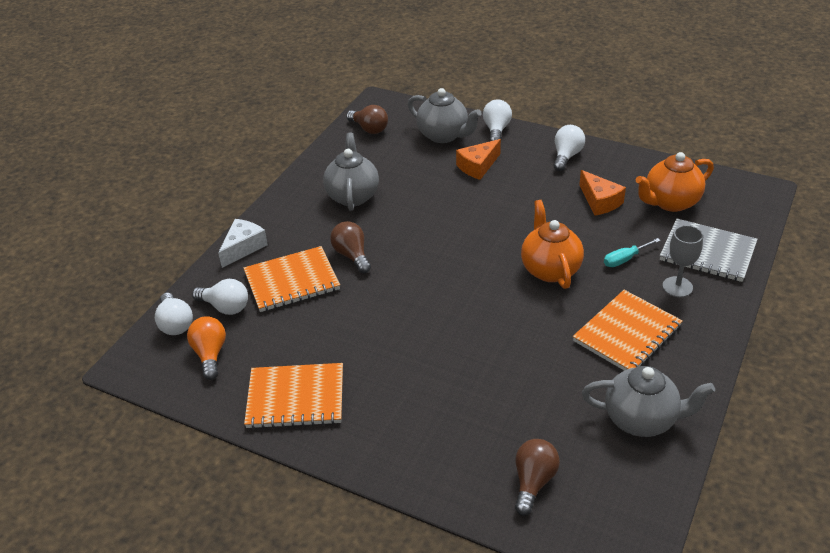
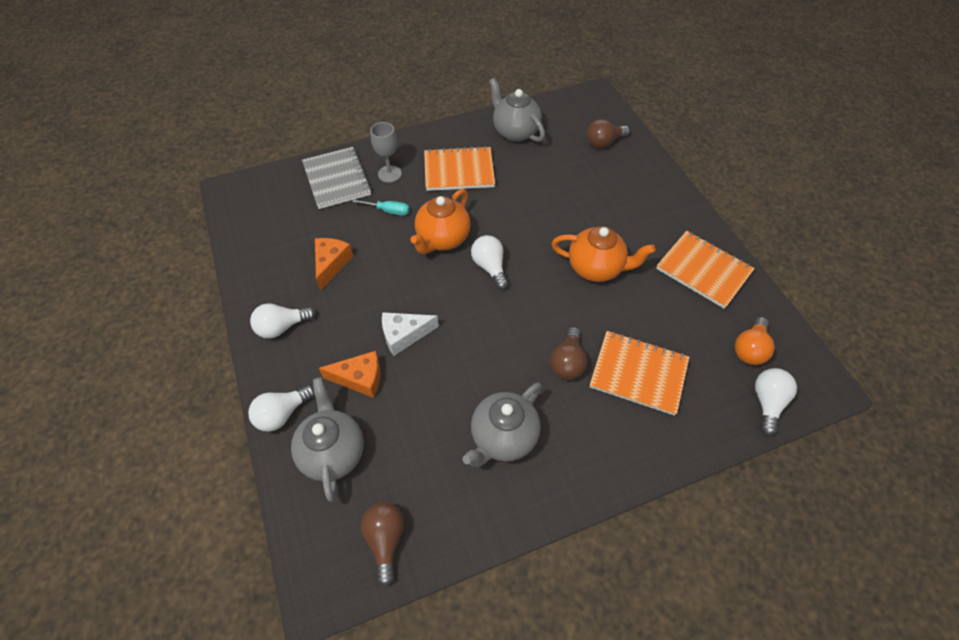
camera: 140 degrees left, 15 degrees up
(225, 307) = (713, 388): white light bulb -> white light bulb (490, 267)
(243, 248) = (657, 451): white cheese -> white cheese (404, 335)
(670, 202) = (293, 226): orange teapot -> orange teapot (596, 268)

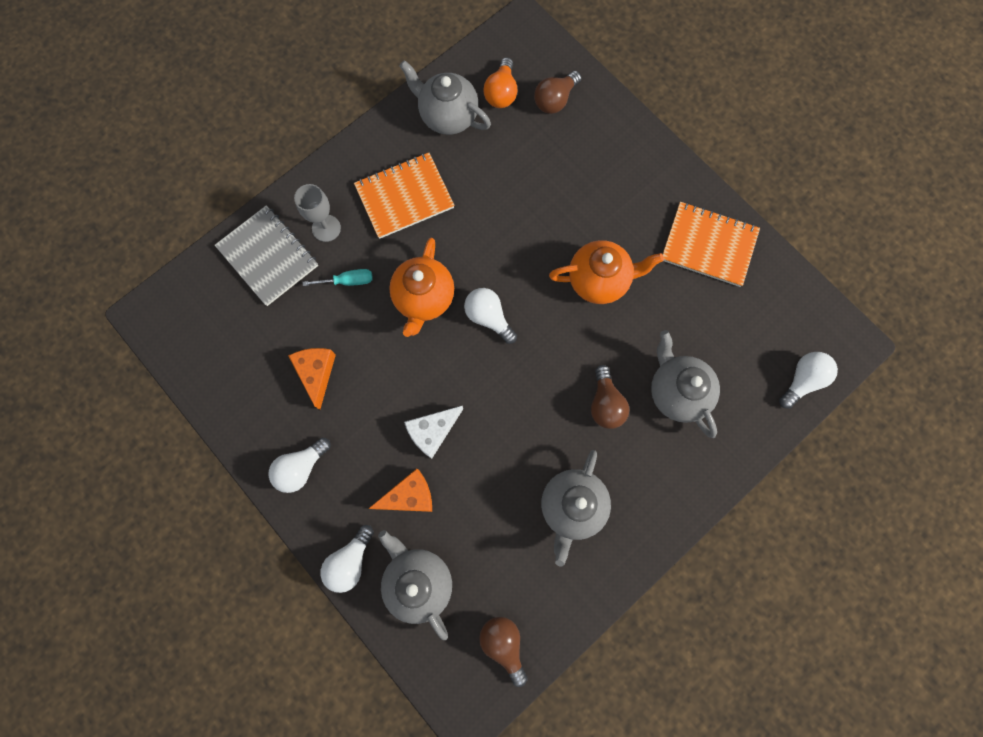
camera: 20 degrees left, 20 degrees up
(638, 373) = (677, 391): orange notebook -> grey teapot
(749, 349) = (774, 326): orange light bulb -> orange light bulb (501, 93)
(767, 403) = (802, 380): white light bulb -> white light bulb turned 45 degrees clockwise

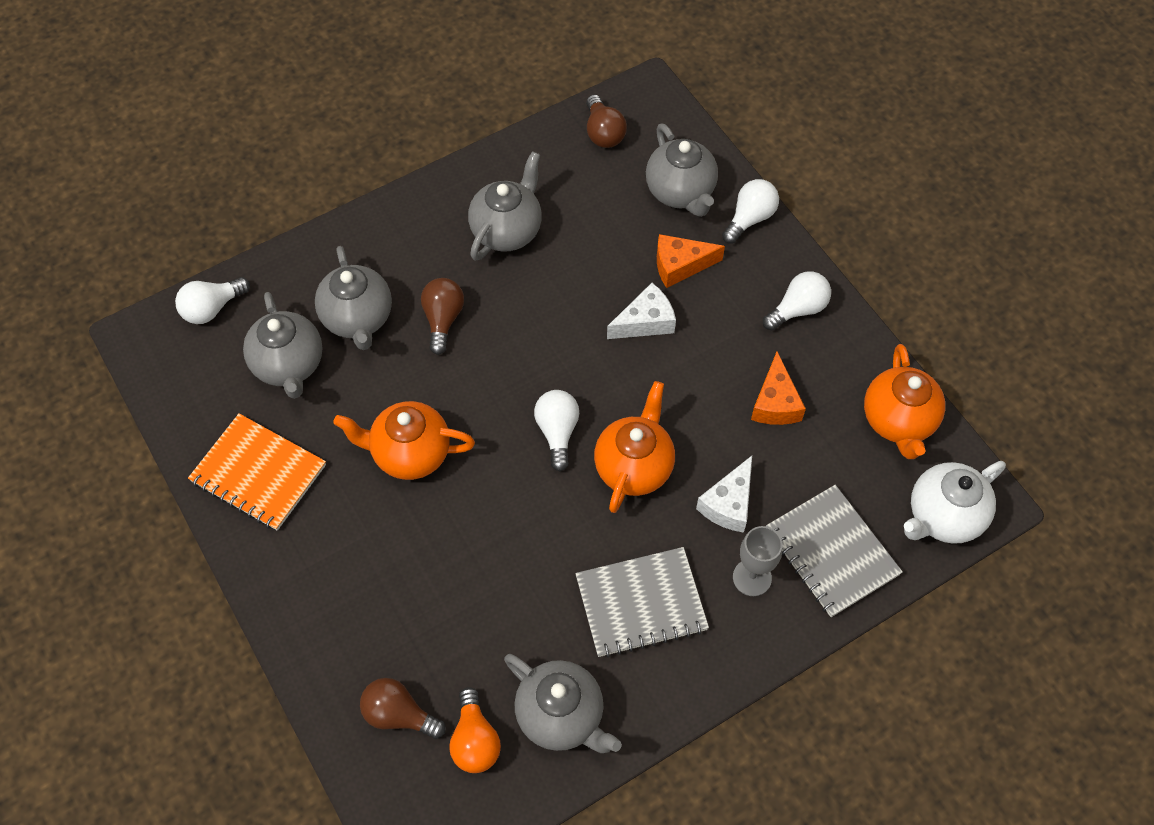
camera: 170 degrees left, 15 degrees down
(183, 298) = (943, 516): none -> white teapot
(215, 373) = (898, 421): none -> orange teapot
(348, 281) = (728, 504): turquoise screwdriver -> white cheese
(404, 197) = (641, 603): orange notebook -> grey notebook
(488, 317) = (557, 432): white light bulb -> white light bulb turned 150 degrees counterclockwise
(501, 93) = (475, 740): orange light bulb -> orange light bulb turned 150 degrees clockwise
(555, 100) = (399, 714): brown light bulb -> brown light bulb turned 120 degrees counterclockwise
(718, 339) = (289, 365): none -> grey teapot

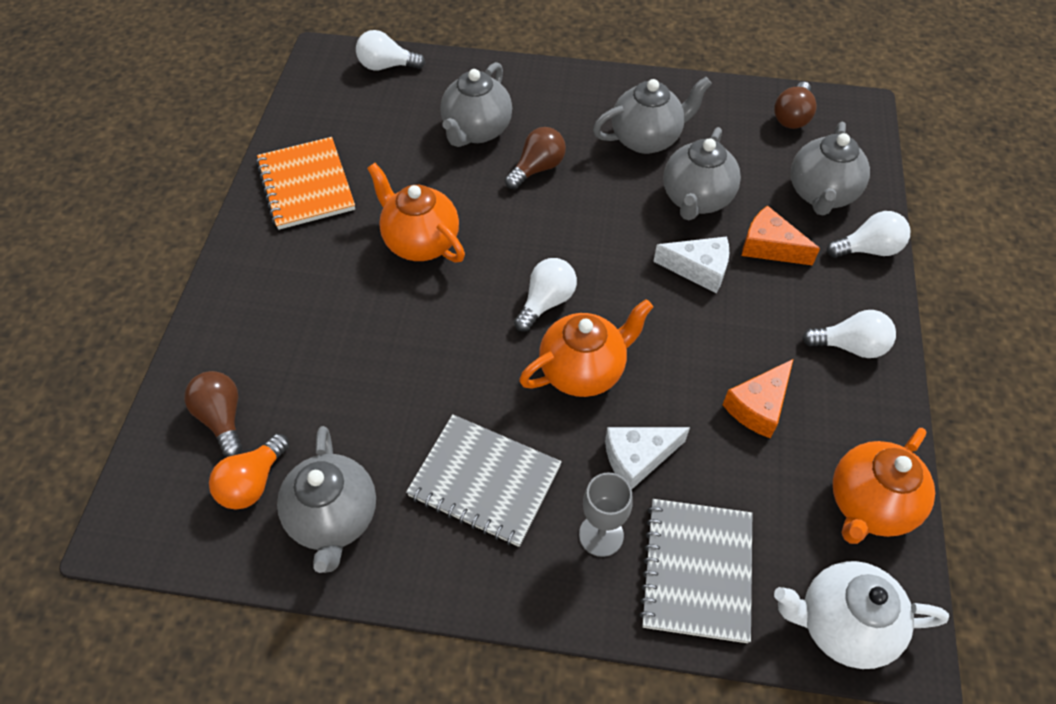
camera: 40 degrees right, 5 degrees down
(289, 365) = (399, 131): grey teapot -> grey teapot (696, 199)

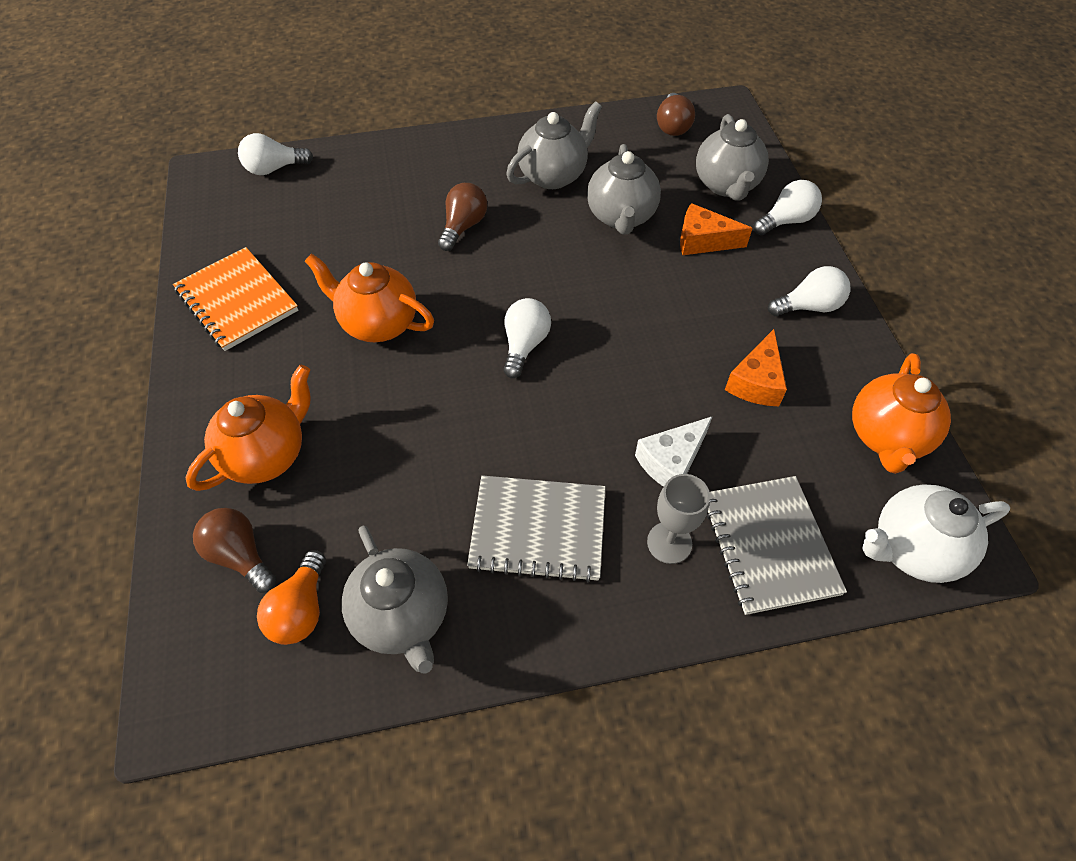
camera: 20 degrees left, 0 degrees up
(476, 131) = (390, 207): grey teapot -> none
(583, 370) = (586, 397): orange teapot -> orange teapot (267, 455)
(699, 269) = (651, 277): white cheese -> none

